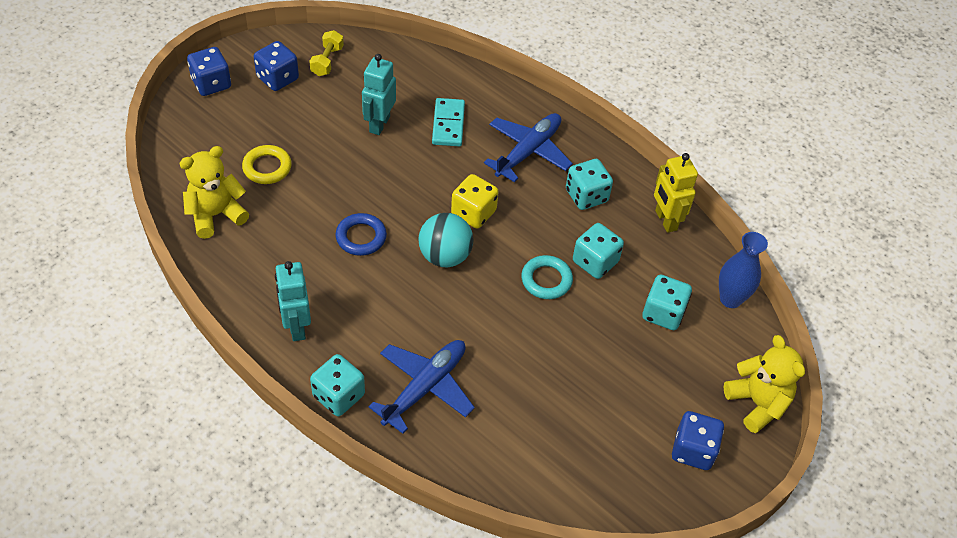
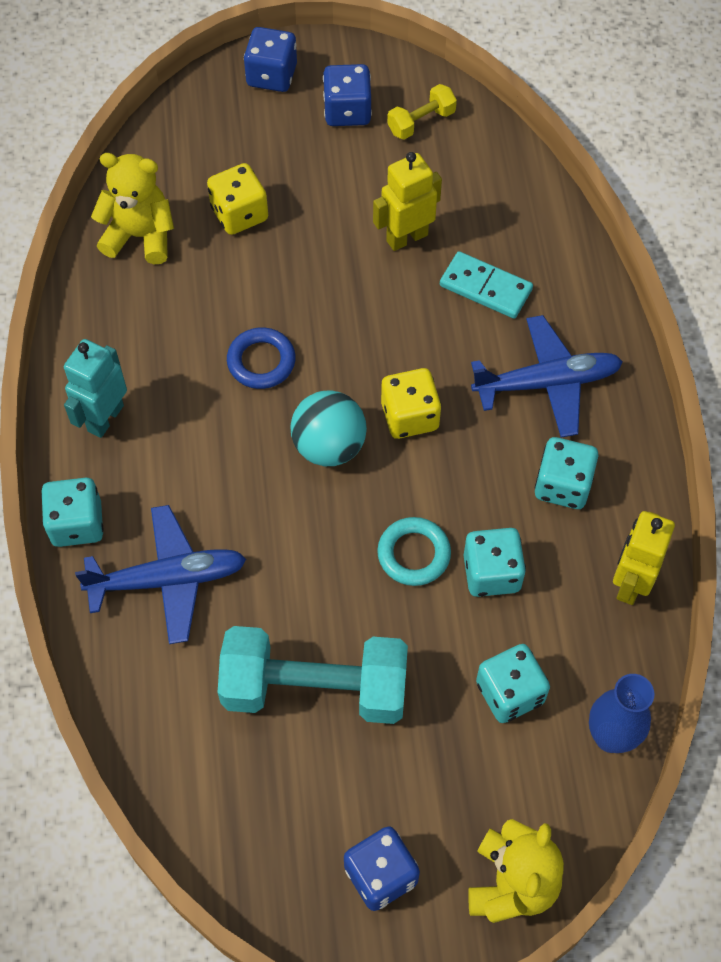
camera: 45 degrees right, 10 degrees up
(267, 167) = (239, 214): yellow ring -> yellow dice
(379, 124) = (406, 237): turquoise robot -> yellow robot
(448, 124) = (485, 288): turquoise domino -> turquoise domino turned 75 degrees clockwise
(564, 384) = (315, 688): none -> turquoise dumbbell

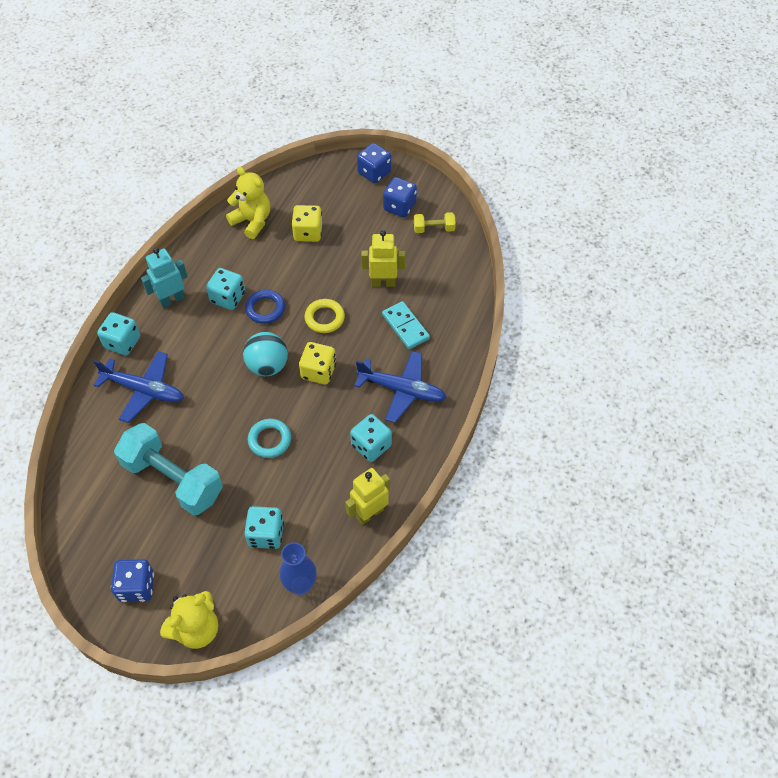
camera: 30 degrees right, 5 degrees down
(360, 332) = (324, 318): none -> yellow ring
(491, 573) = (301, 470): turquoise dice -> turquoise dice (228, 298)

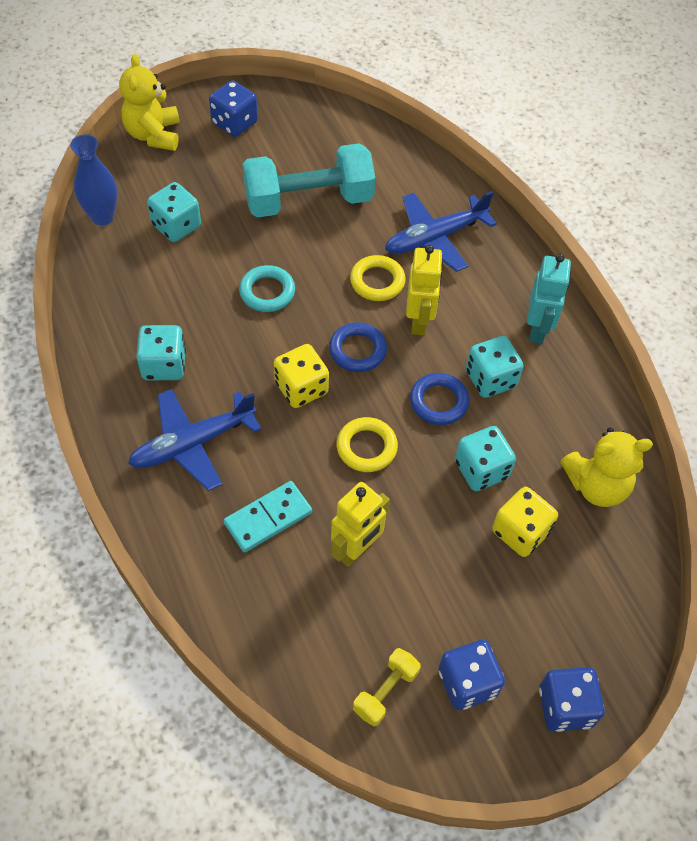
camera: 130 degrees right, 0 degrees up
(122, 342) = (516, 256): turquoise dice -> turquoise dice (481, 470)
(208, 393) = (377, 281): none -> yellow ring
(267, 366) = (357, 350): turquoise ball -> blue ring
(369, 513) = (100, 310): yellow robot -> yellow robot (419, 321)
(405, 327) = (268, 518): turquoise domino -> turquoise domino turned 45 degrees counterclockwise

